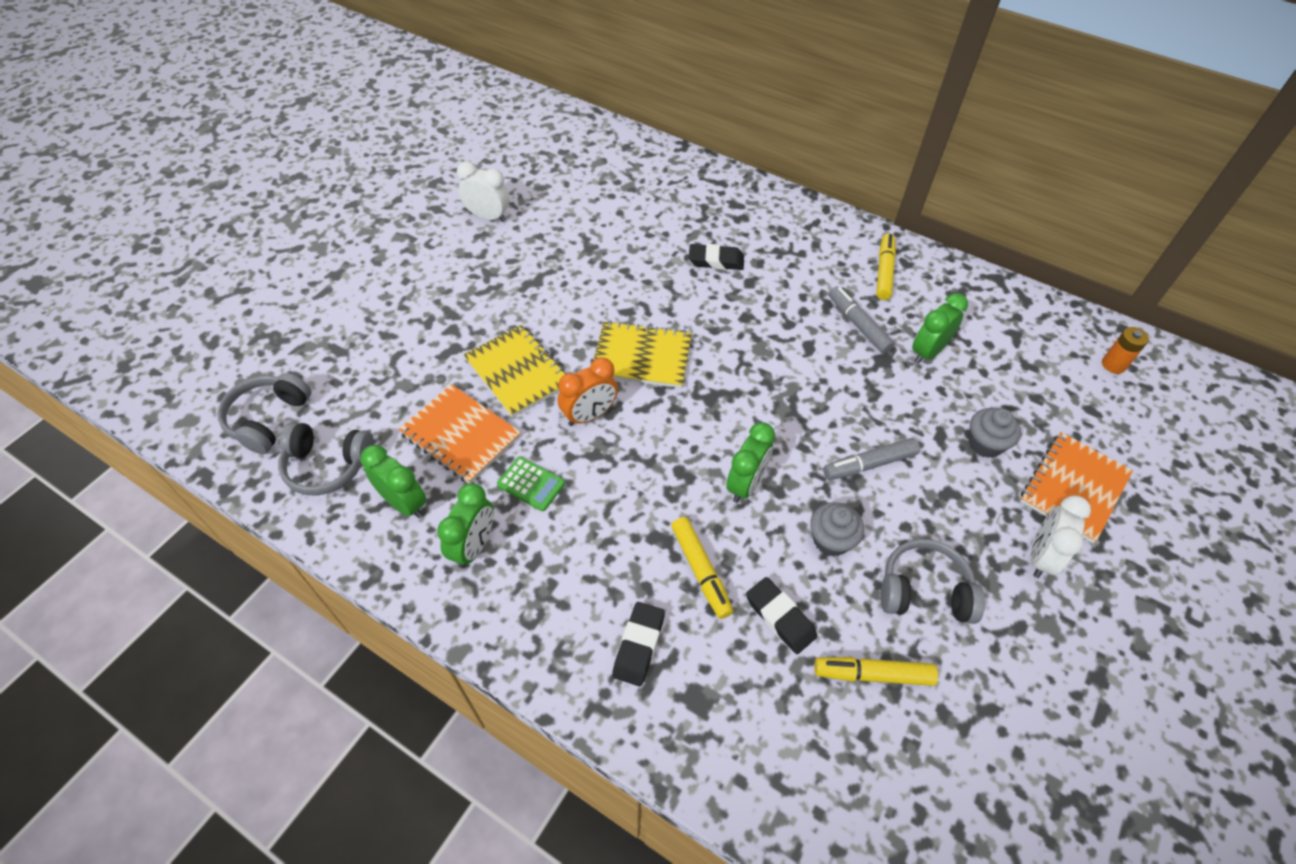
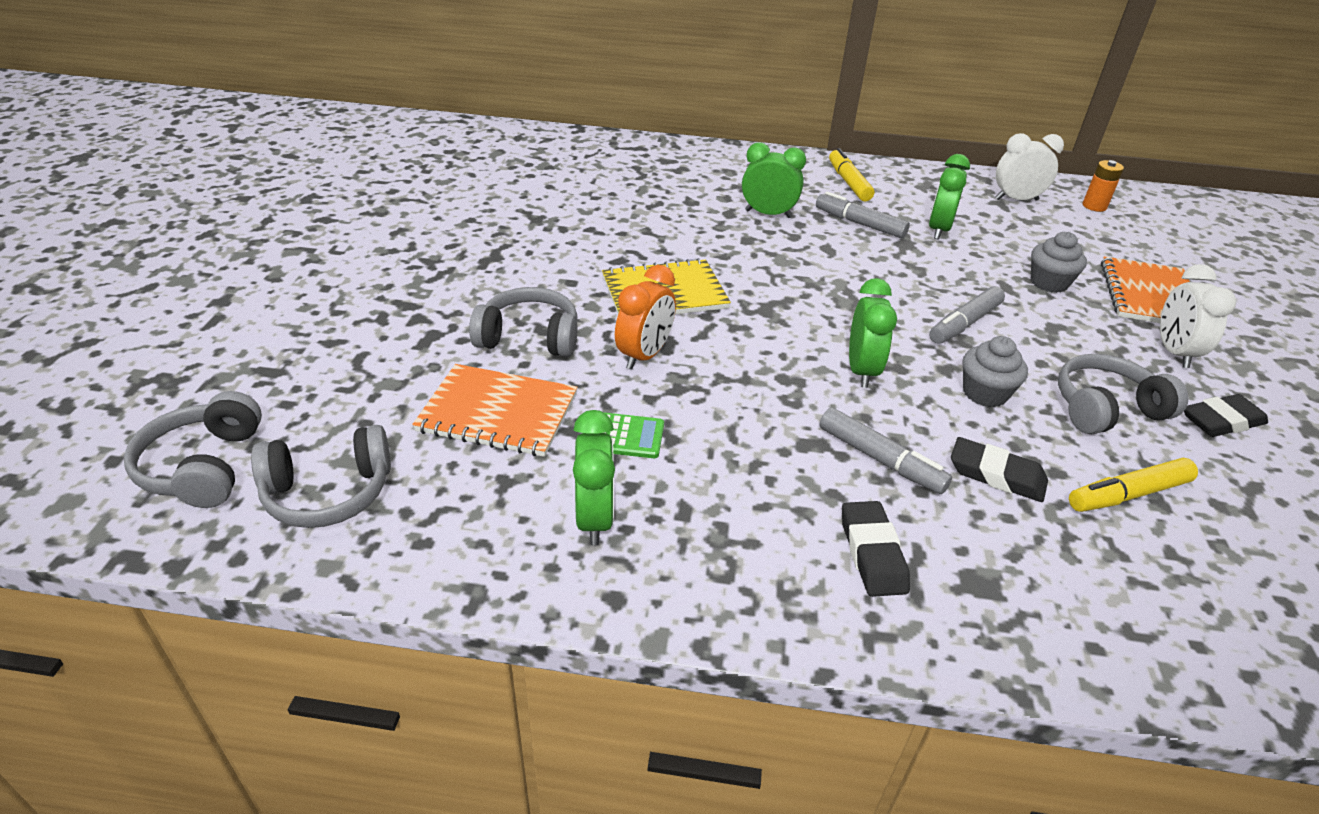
camera: 25 degrees left, 15 degrees down
(404, 503) = (468, 501): green clock -> green clock (768, 214)
(488, 217) = (397, 215): white clock -> white clock (1016, 199)
(517, 372) = (529, 338): yellow notebook -> grey headphones
(701, 571) = (880, 459): yellow marker -> grey marker
(716, 261) = (681, 204): black eraser -> black eraser (1221, 421)

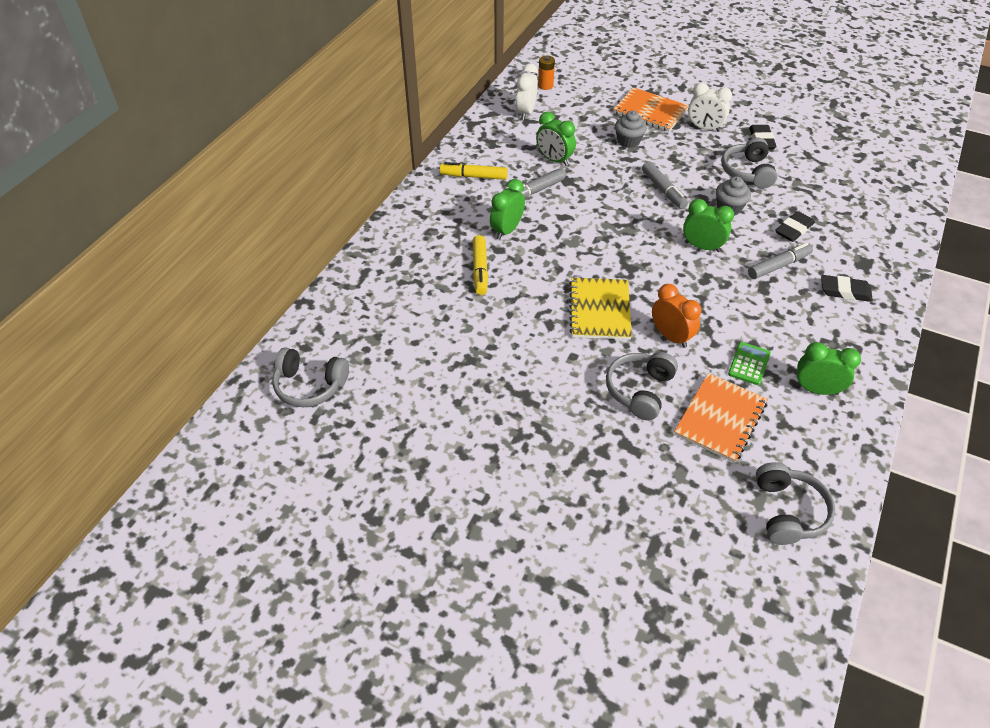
camera: 70 degrees left, 10 degrees up
(204, 466) = (758, 581): grey headphones -> grey headphones (310, 385)
(1128, 494) = (810, 193): yellow marker -> yellow marker (480, 270)

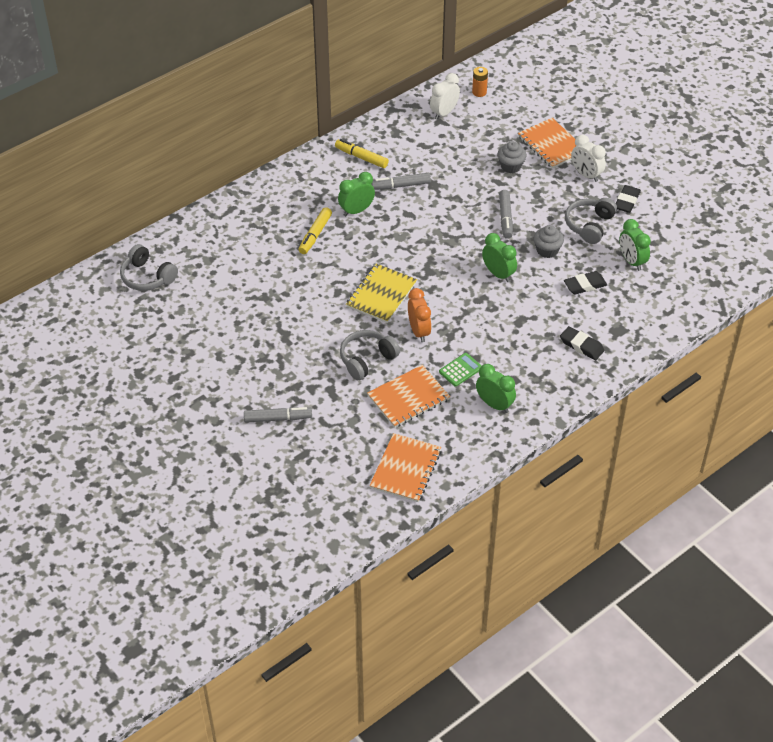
camera: 25 degrees right, 0 degrees up
(554, 160) = (436, 163): green clock -> green clock (631, 261)
(778, 266) = (546, 309): grey marker -> grey marker (278, 418)
(788, 511) = (406, 469): grey headphones -> orange notebook

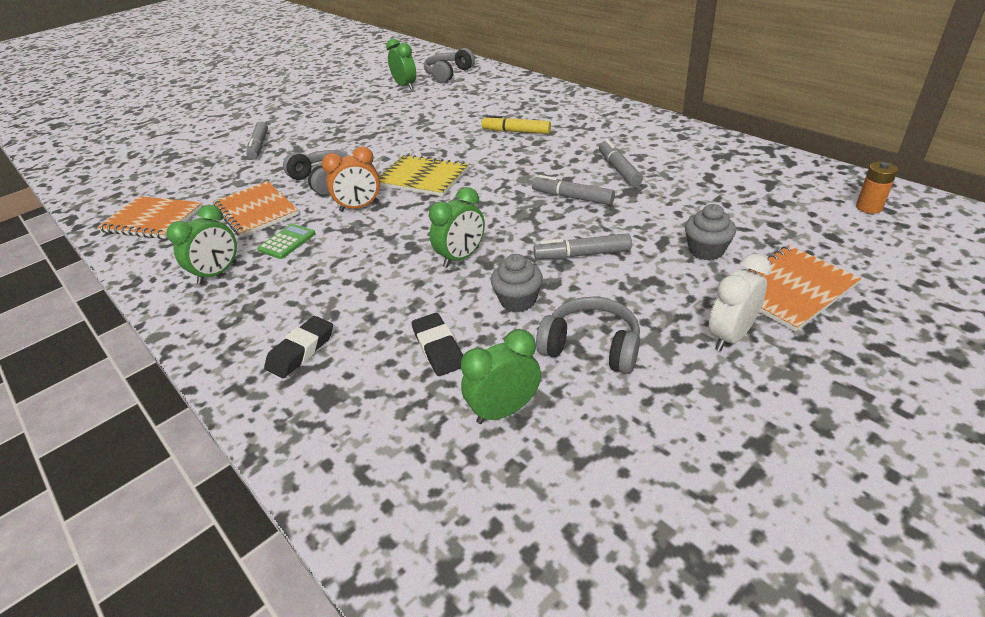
camera: 90 degrees right, 10 degrees down
(356, 210) = (562, 148): green clock -> green clock (405, 86)
(361, 157) = (659, 140): yellow marker -> none
(435, 214) = (572, 197): none -> grey marker
(444, 113) = (792, 184): white clock -> none
(460, 370) = (287, 242): green calculator -> green calculator turned 105 degrees counterclockwise
(627, 201) = (678, 398): black eraser -> none

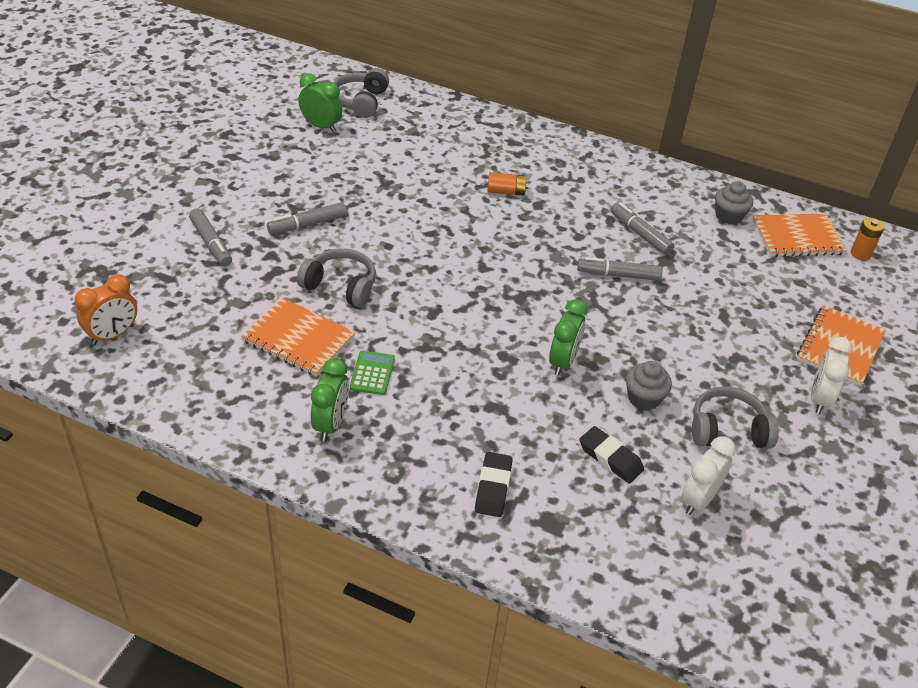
camera: 30 degrees left, 5 degrees up
(153, 220) = (179, 370): orange notebook -> orange notebook (797, 237)
(359, 207) = (414, 317): orange clock -> orange clock (113, 335)
(423, 178) = (452, 268): yellow notebook -> none
(504, 410) = (698, 499): green clock -> white clock
(516, 132) = (506, 191): yellow marker -> orange battery
(582, 254) = (667, 340): grey marker -> grey marker (307, 224)
(706, 250) = (762, 319): grey cupcake -> grey cupcake (728, 216)

